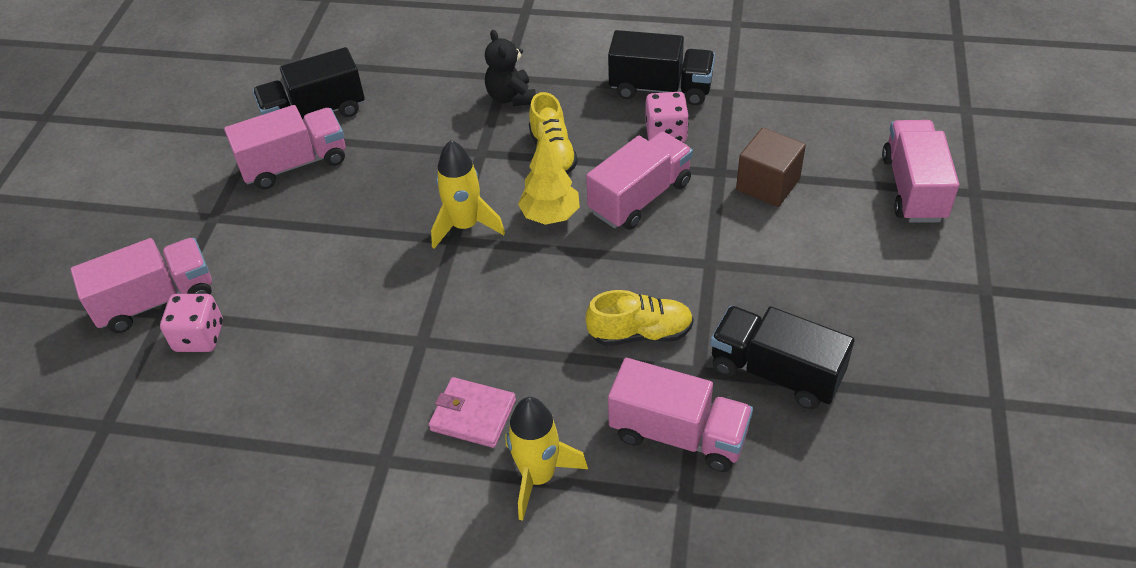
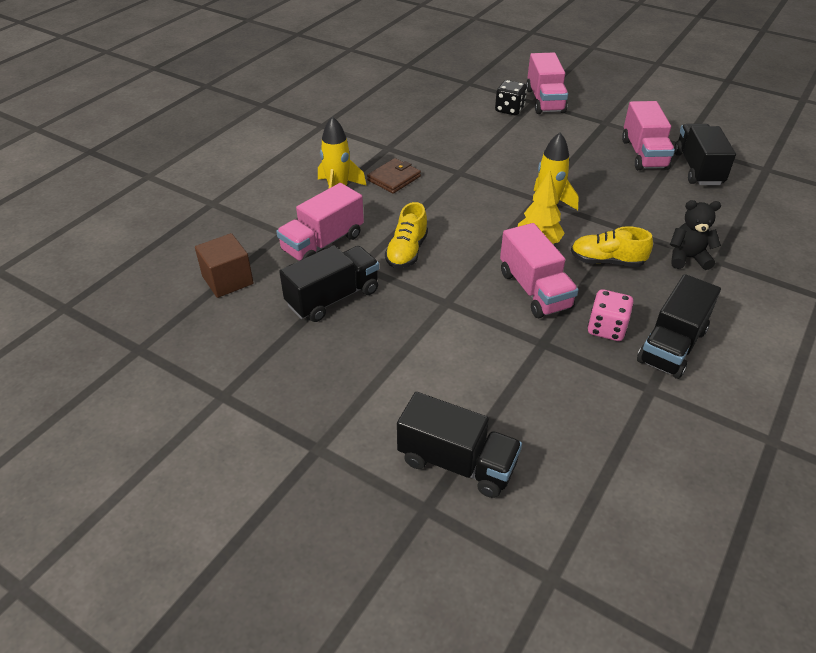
camera: 110 degrees right, 5 degrees down
(199, 337) = (509, 109): pink dice -> black dice
(473, 415) = (394, 178): pink wallet -> brown wallet
(768, 184) = (513, 366): brown cube -> brown cube (227, 280)
(913, 188) = (457, 463): pink truck -> black truck

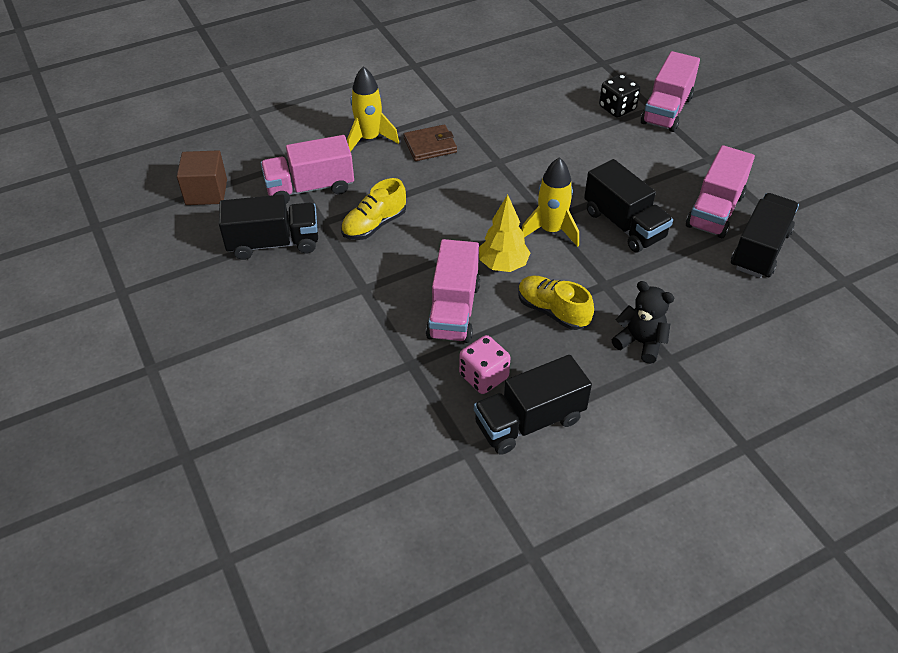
camera: 30 degrees right, 5 degrees up
(457, 463) = (241, 432): black truck -> black truck (624, 225)

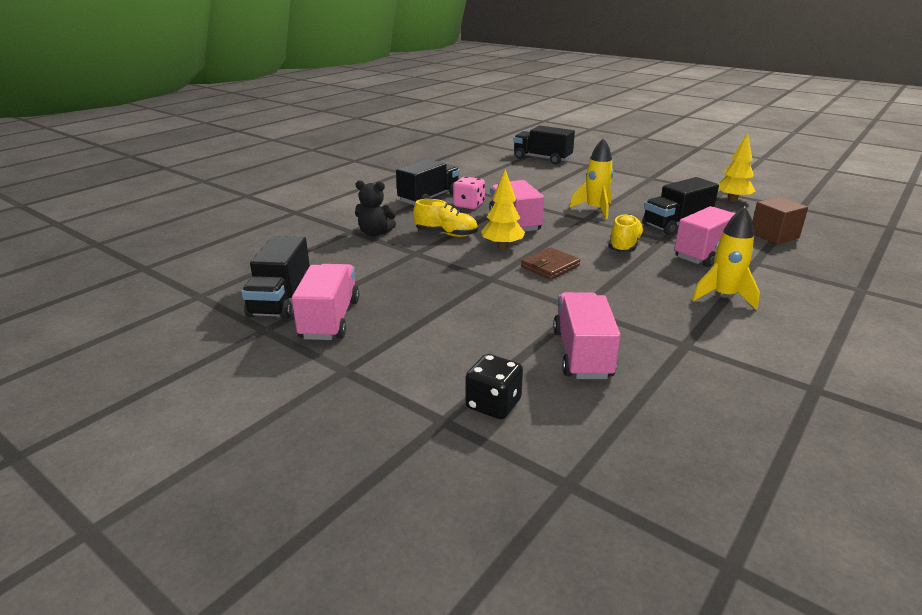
camera: 155 degrees right, 20 degrees down
(139, 268) = (732, 200): none -> yellow tree
(430, 145) = (660, 305): brown wallet -> brown wallet (550, 266)
(551, 230) = (482, 272): yellow rocket -> yellow rocket (595, 209)
(624, 225) = (419, 289): black truck -> black truck (542, 159)
(666, 110) = (422, 422): pink truck -> pink truck (582, 354)

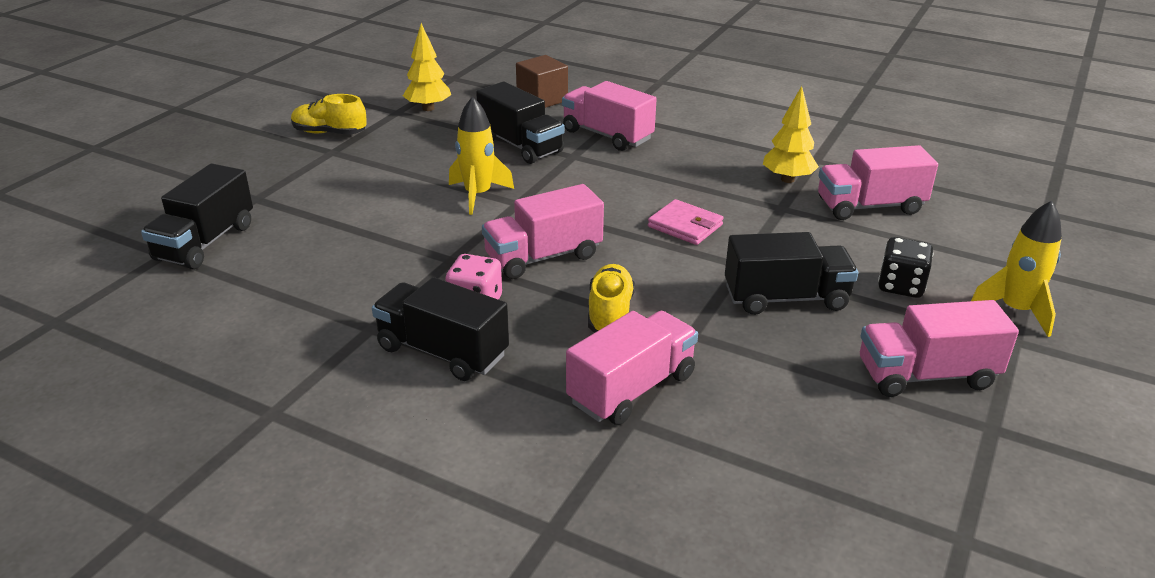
camera: 100 degrees left, 5 degrees up
(281, 300) = (910, 436): black truck -> black truck (785, 298)
(375, 233) = (632, 389): black teddy bear -> pink truck
(493, 404) = (987, 247): black dice -> black dice (900, 286)
(502, 246) = (638, 262): yellow tree -> yellow tree (787, 179)
(550, 266) = (685, 226): brown wallet -> pink wallet
(624, 246) = (602, 179): yellow shoe -> yellow shoe (329, 133)
(723, 296) = (708, 137): yellow rocket -> yellow rocket (1015, 310)

